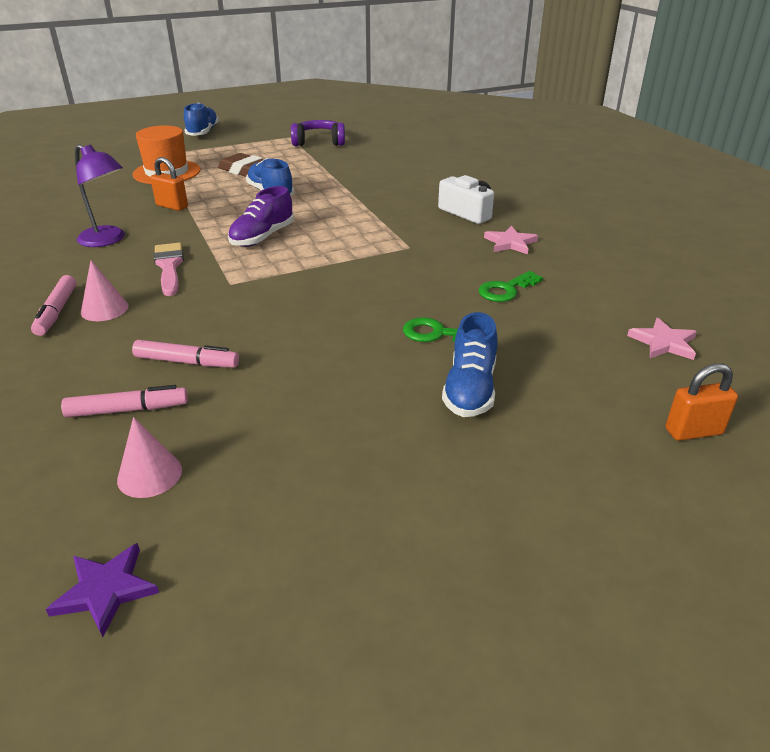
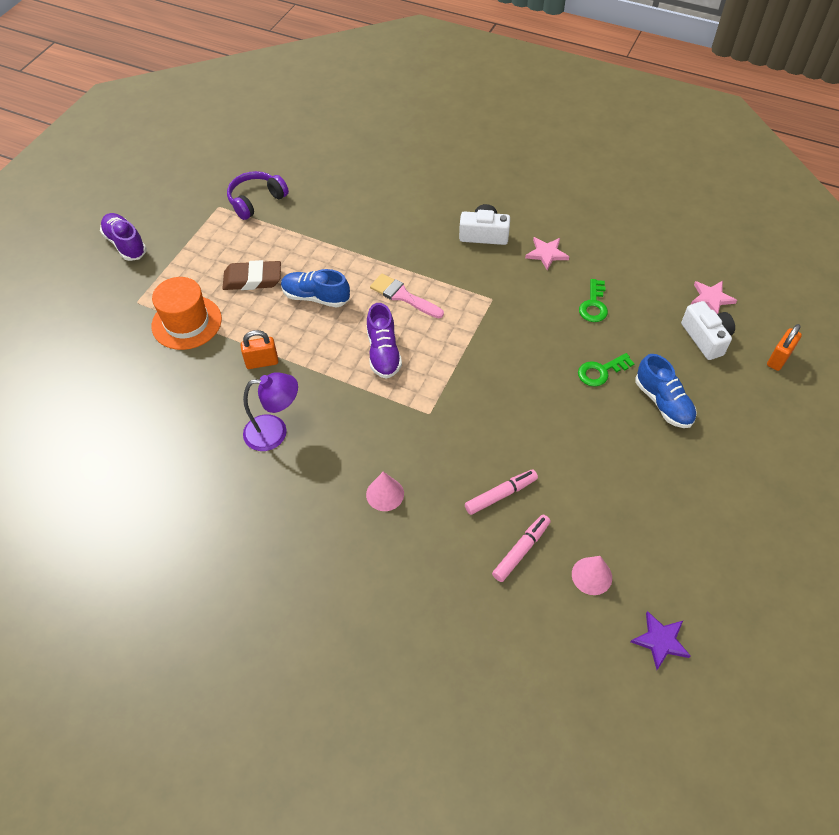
camera: 40 degrees left, 20 degrees up
(57, 312) = (357, 519): pink marker -> none
(169, 266) = (364, 426): pink brush -> pink brush (403, 296)
(203, 132) = (125, 244): blue shoe -> purple shoe
(608, 368) = (706, 338): none -> white camera

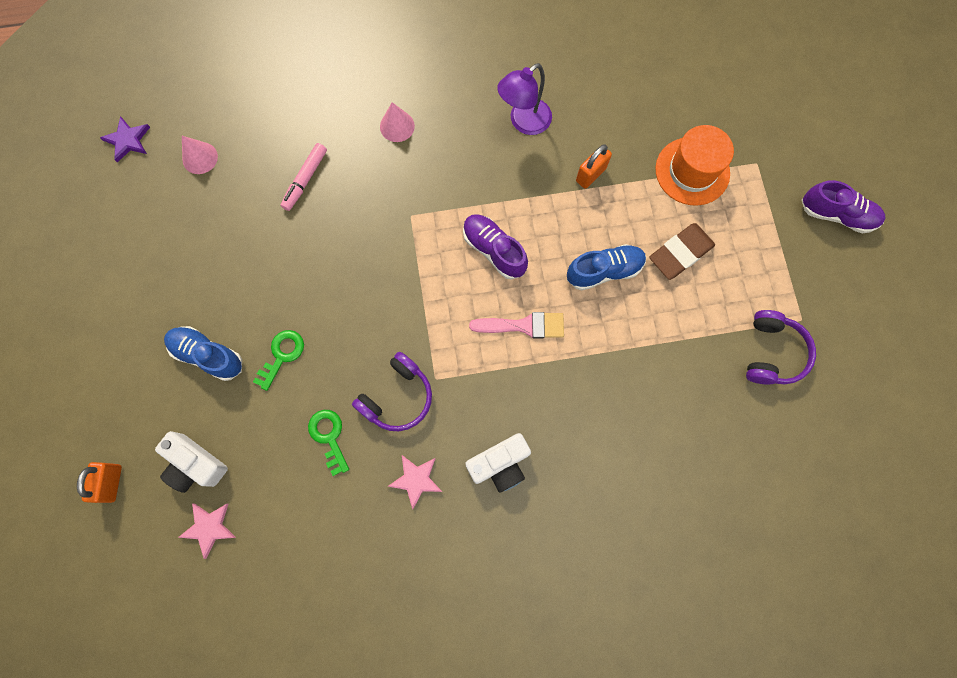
camera: 145 degrees right, 20 degrees up
(521, 550) = (264, 145): pink marker -> none
(528, 302) = (397, 397): none -> purple headphones

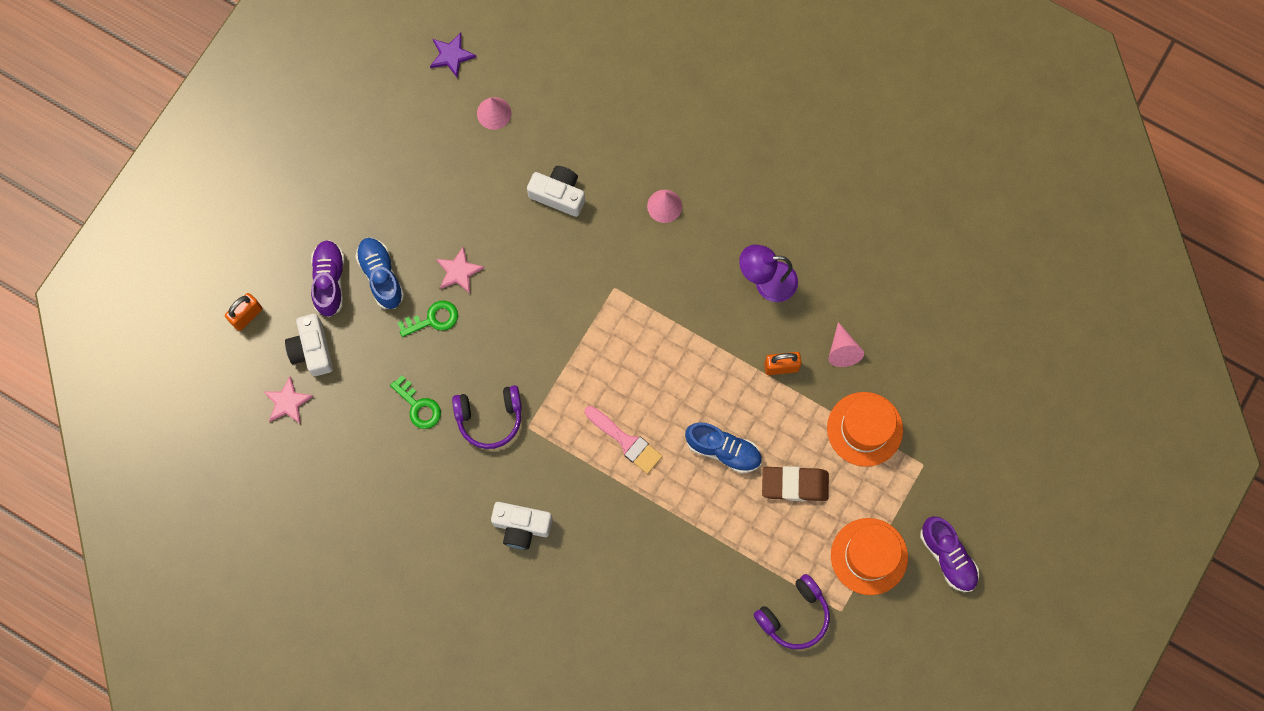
camera: 40 degrees right, 0 degrees up
(305, 180) = (558, 194): pink marker -> white camera
(329, 436) = (418, 406): green key -> green key turned 120 degrees clockwise
(416, 480) = (454, 488): pink star -> pink star (459, 271)
(494, 250) = (654, 366): purple shoe -> purple shoe (329, 281)
(624, 128) = (842, 350): none -> pink cone
(783, 261) = (869, 556): none -> orange hat

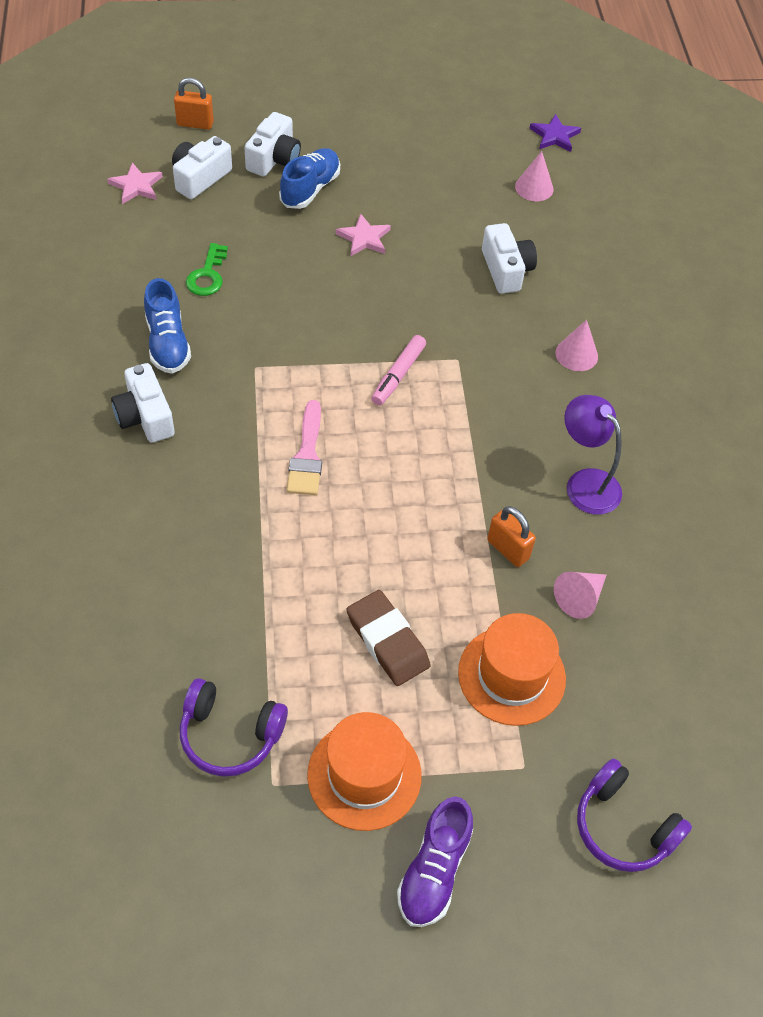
camera: 50 degrees right, 20 degrees down
(329, 281) = (274, 159): purple shoe -> white camera
(433, 319) = (302, 243): green key -> none
(489, 418) = (240, 333): purple headphones -> purple headphones (623, 826)
(600, 337) = (398, 375): none -> pink marker
(723, 450) = (369, 548): blue shoe -> blue shoe (167, 343)

